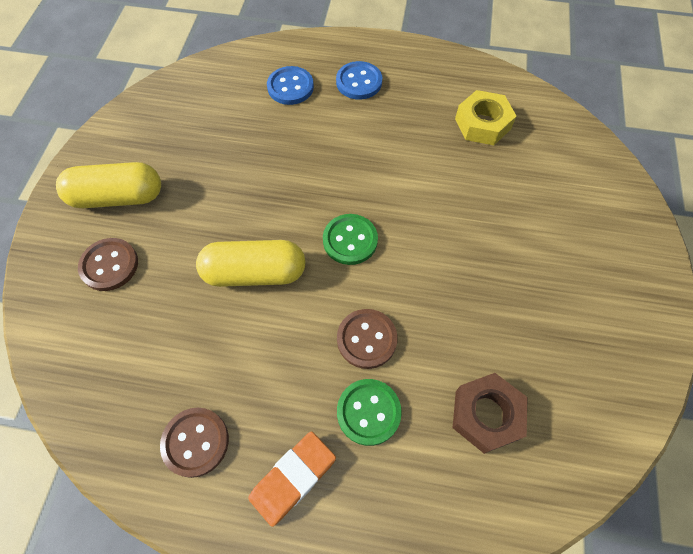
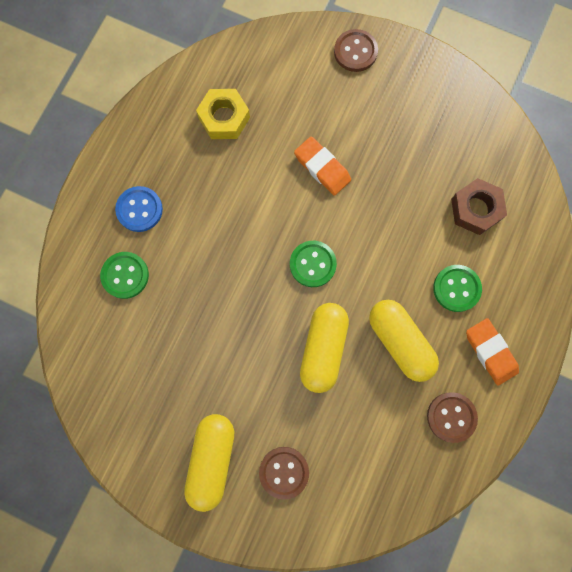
camera: 75 degrees left, 15 degrees up
(281, 355) = (400, 341): none -> yellow capsule
(290, 87) = (125, 275): blue button -> green button
(366, 339) = (401, 275): brown button -> brown button (355, 52)
(466, 224) = (322, 168): none -> orange eraser

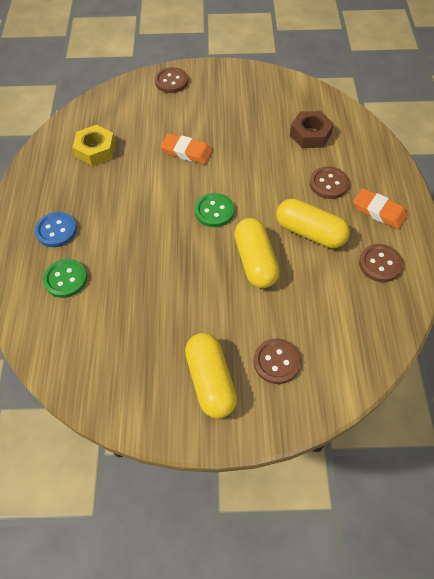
camera: 25 degrees left, 20 degrees down
(456, 288) = (328, 184): green button -> brown button

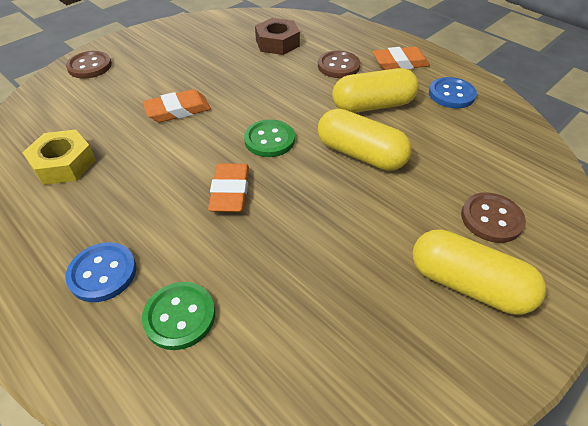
camera: 45 degrees left, 10 degrees down
(156, 230) = (230, 192): none -> orange eraser
(380, 264) = (451, 94): brown button -> blue button

